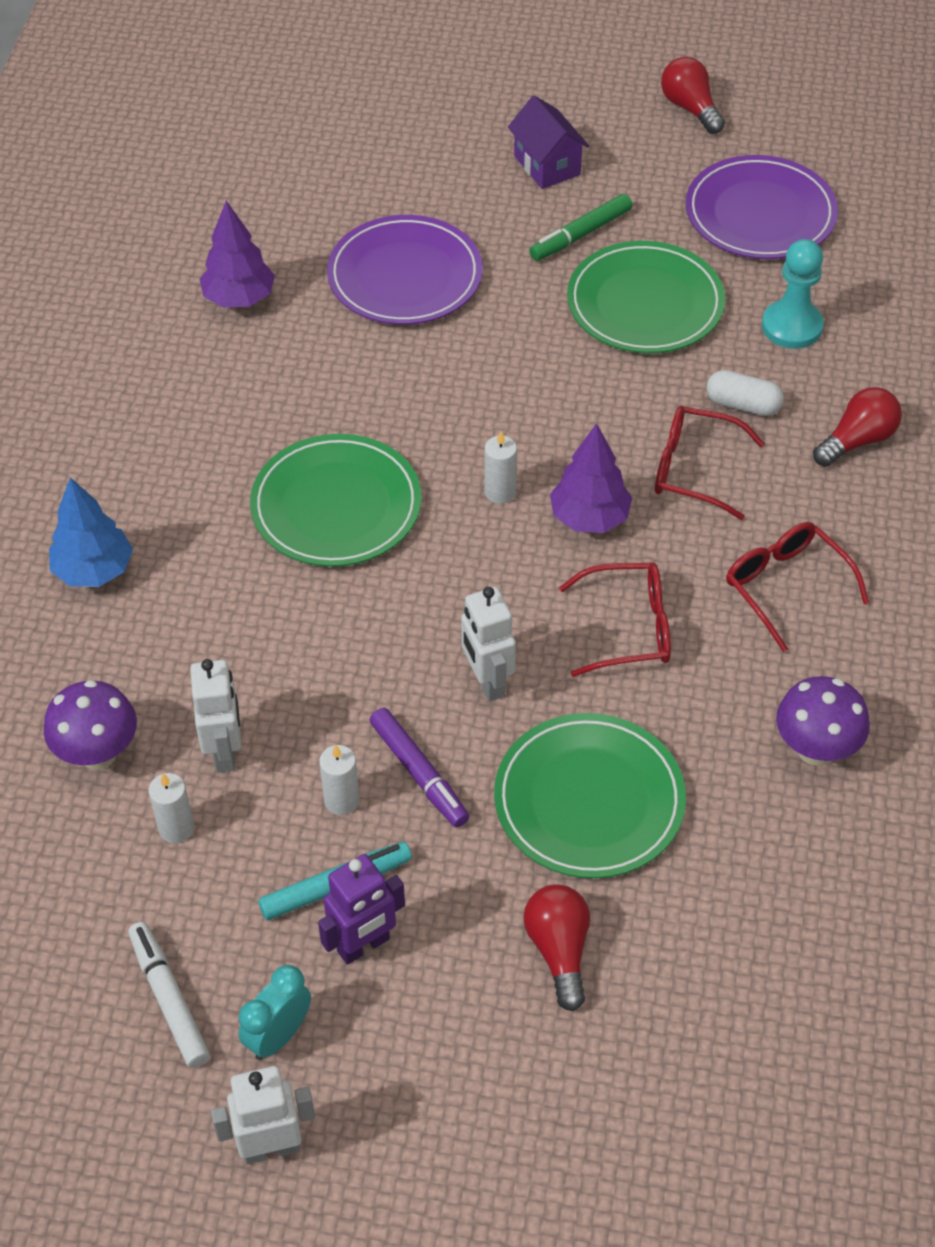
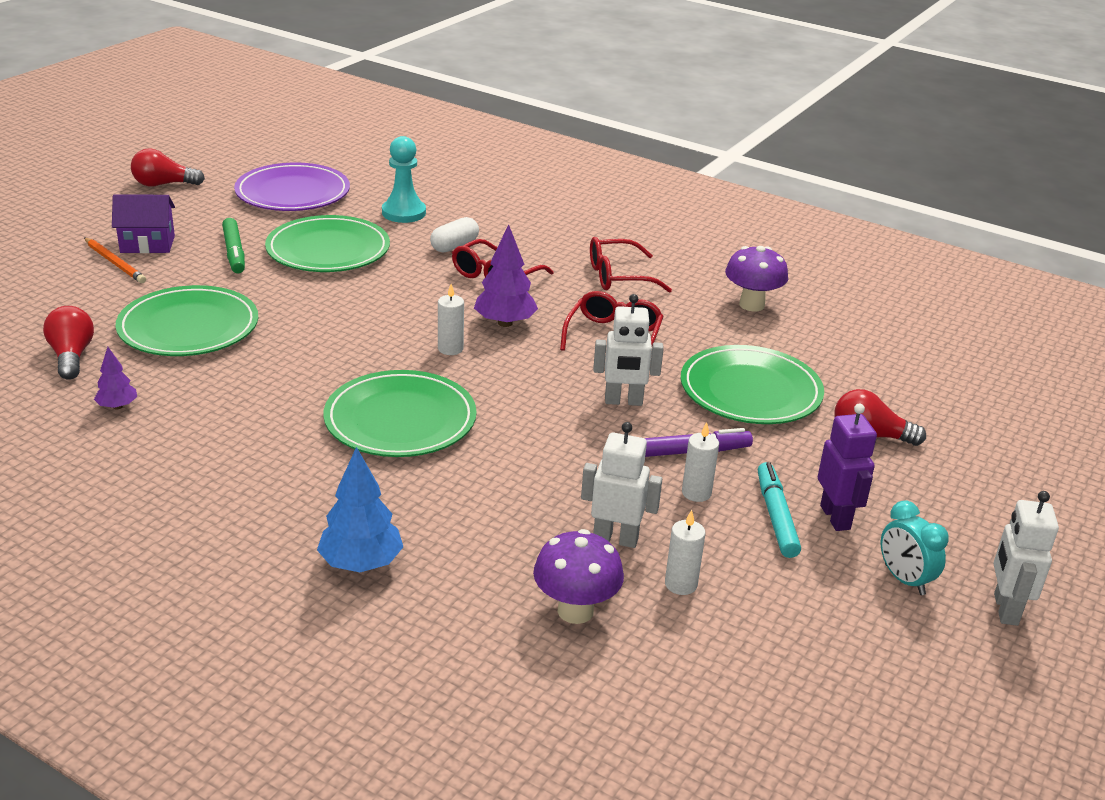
camera: 70 degrees left, 20 degrees down
(169, 999) = (852, 630): white marker -> none
(239, 298) = (117, 406): purple tree -> purple tree, size x0.57
(405, 276) = (188, 327): purple plate -> green plate
(491, 163) = (115, 263): none -> orange pencil
(857, 440) = (519, 222): red light bulb -> red light bulb (72, 356)

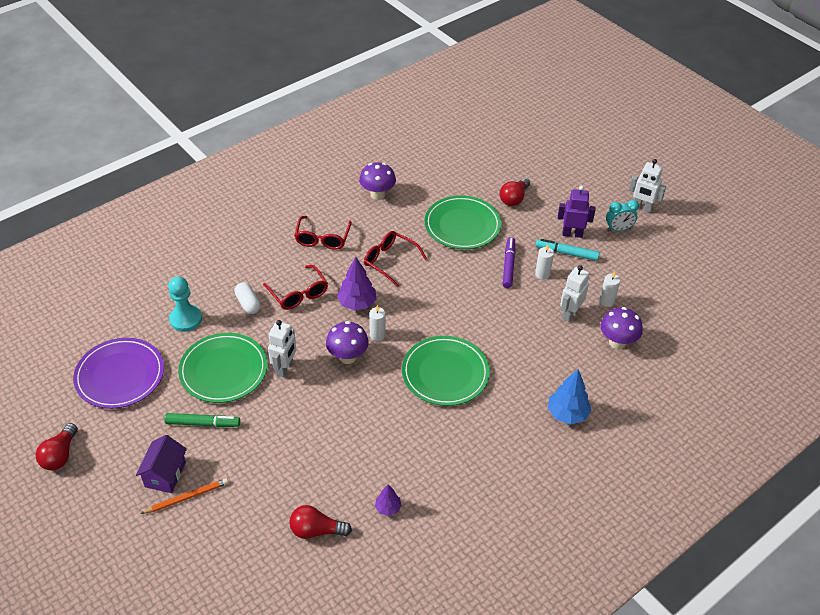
camera: 70 degrees left, 15 degrees up
(188, 327) = (302, 461): green plate -> none
(394, 332) = (347, 357): none -> purple mushroom
(623, 401) = (456, 276): white robot -> white robot (285, 368)

